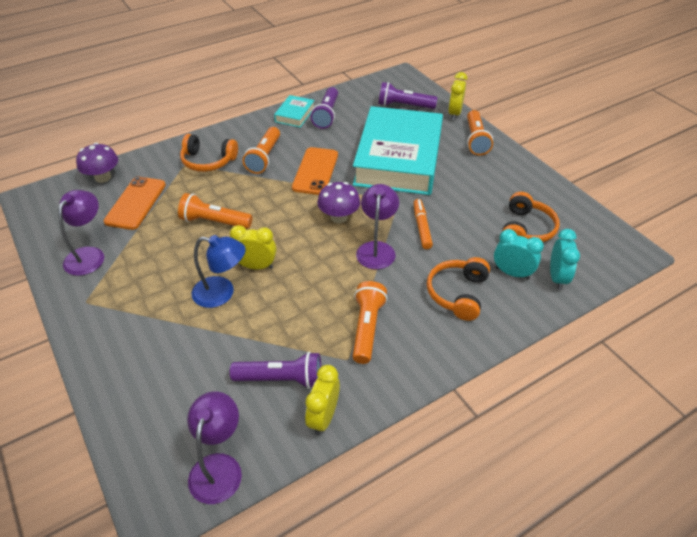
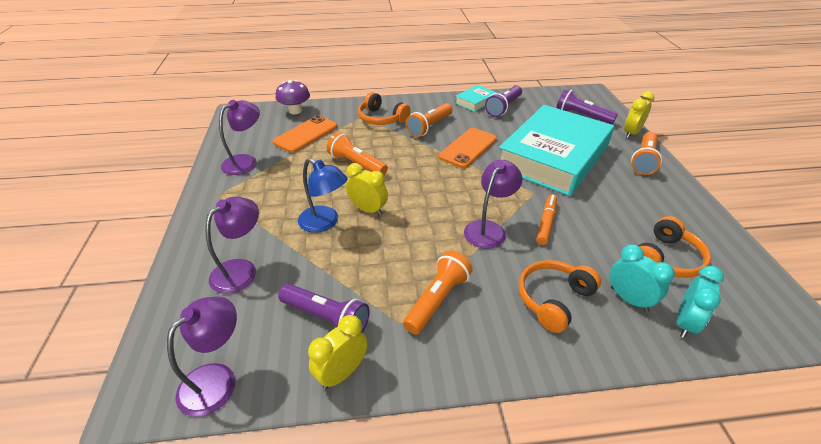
camera: 25 degrees right, 5 degrees down
(170, 367) = (241, 270): none -> purple lamp
(339, 217) = (467, 191): purple mushroom -> none

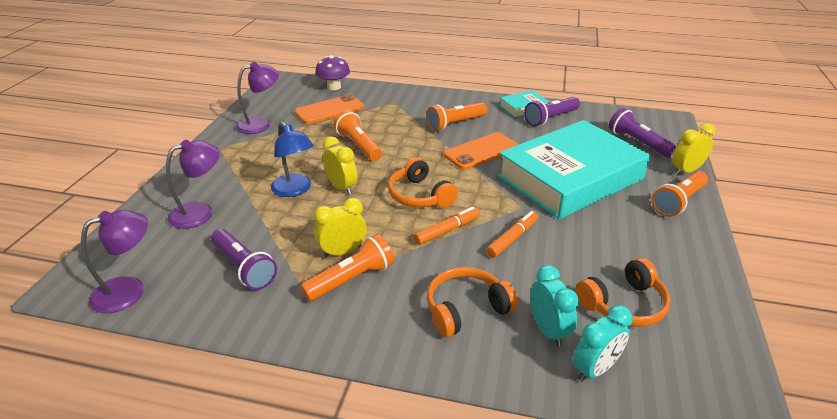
camera: 20 degrees right, 5 degrees down
(342, 373) = (228, 314): yellow clock -> yellow clock (342, 252)
(381, 119) = (412, 108): orange headphones -> orange headphones (419, 195)
(488, 229) = (447, 230): purple lamp -> orange marker

